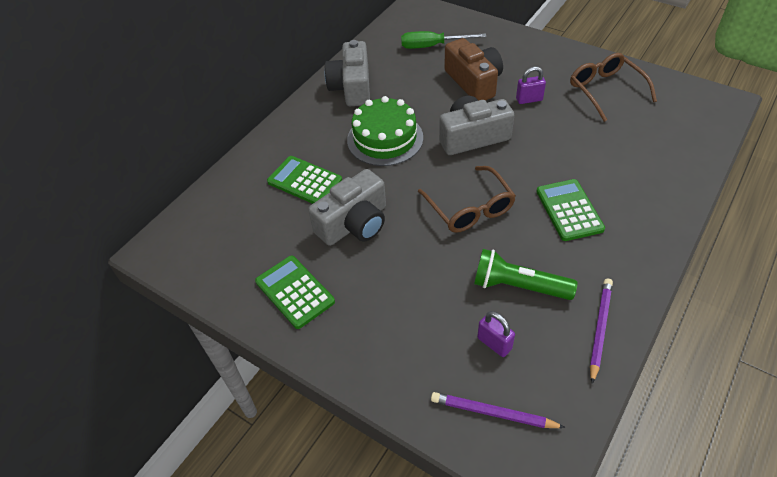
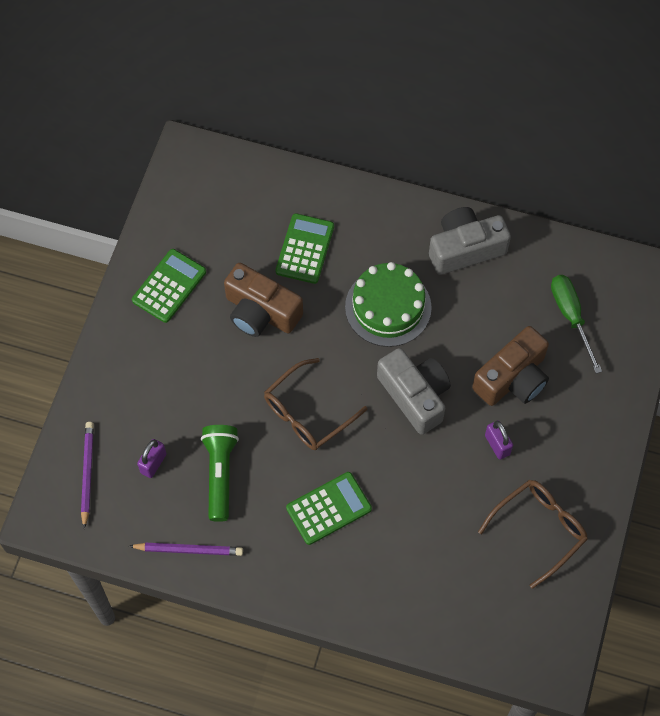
camera: 70 degrees right, 15 degrees up
(354, 223) = (261, 312): grey camera -> brown camera

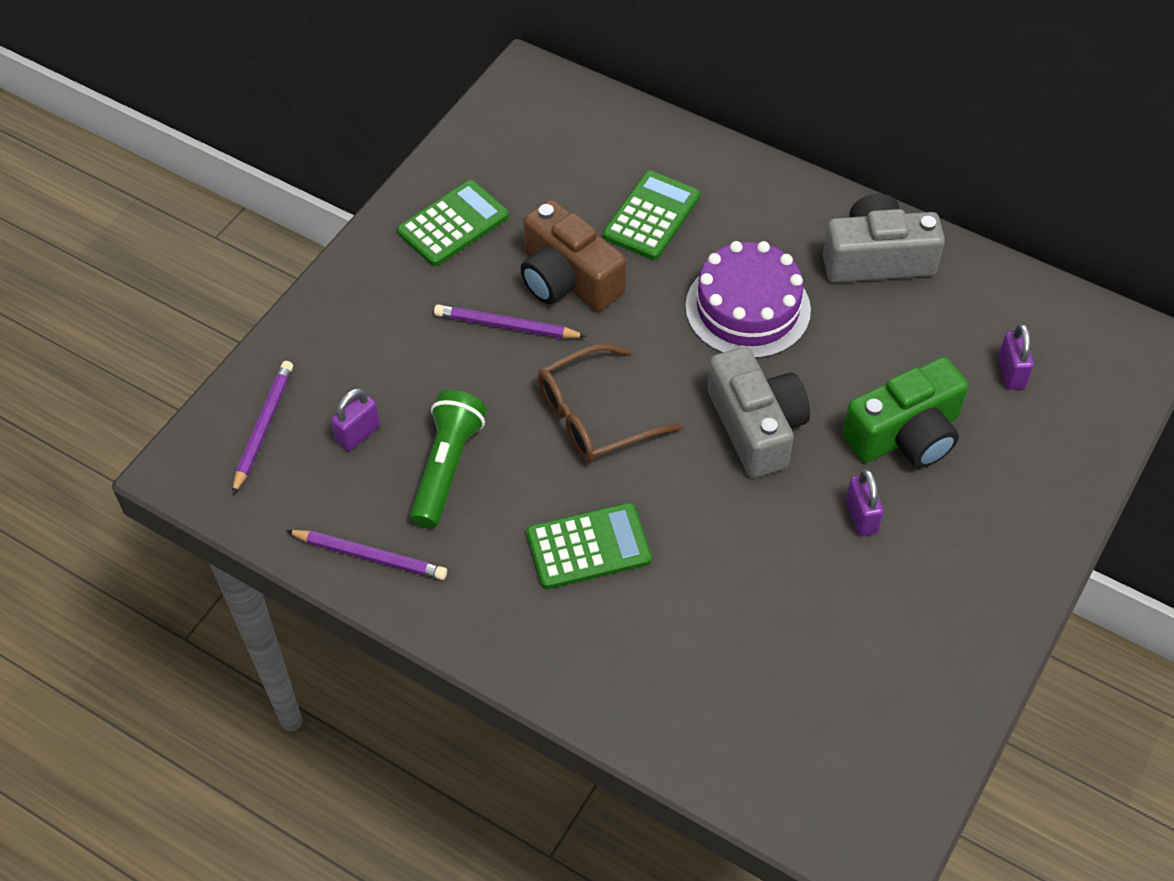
camera: 15 degrees right, 10 degrees down
(229, 358) = (506, 325): none -> purple pencil
(388, 307) = (747, 308): green cake -> purple cake
(513, 378) = (906, 434): brown camera -> green camera
(539, 529) = (897, 646): brown glasses -> none
(571, 316) = (1011, 372): green screwdriver -> purple padlock

